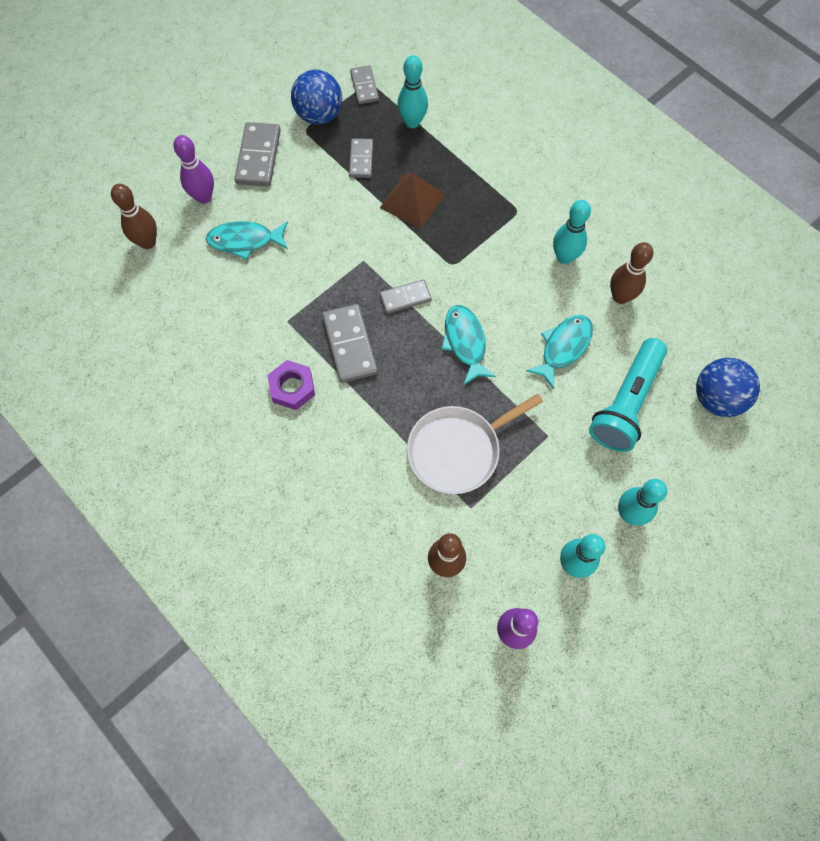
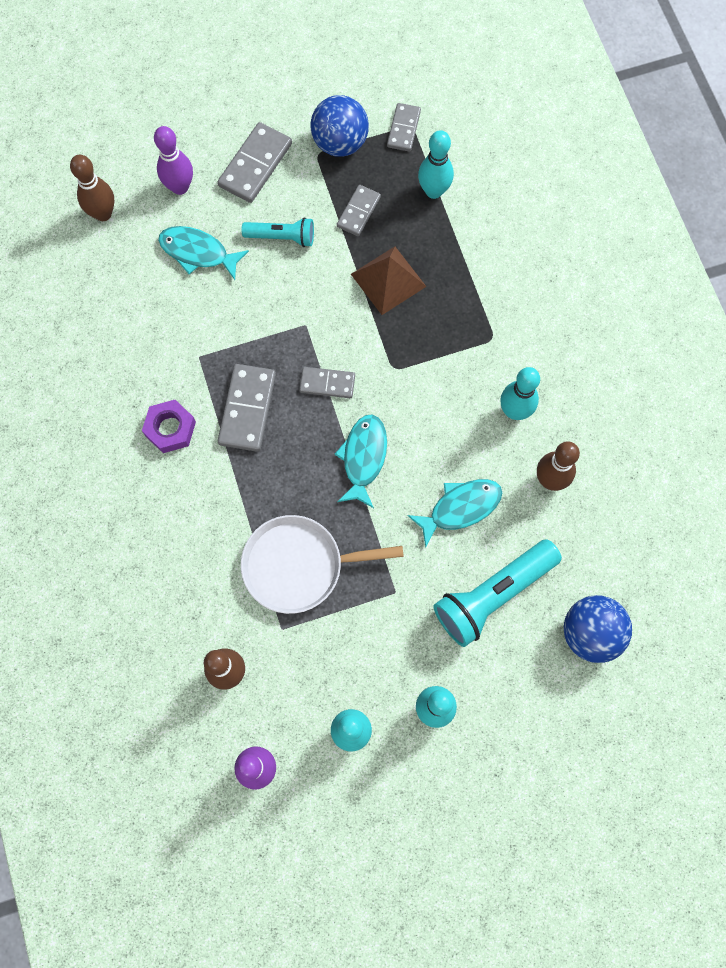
camera: 25 degrees right, 5 degrees up
(309, 202) = (282, 237): none -> turquoise flashlight

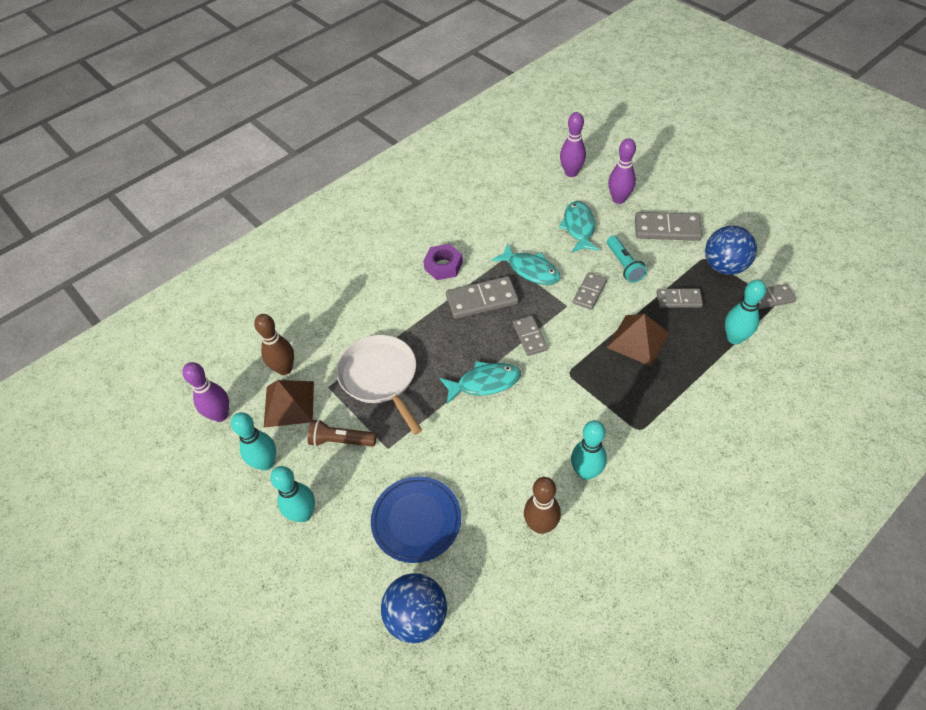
camera: 70 degrees right, 20 degrees down
(103, 213) = (571, 173): brown bowling pin -> purple bowling pin
(283, 681) = (289, 403): none -> brown pyramid
(300, 292) = (589, 292): none -> grey domino
(362, 639) = (341, 440): none -> brown flashlight
(460, 508) = (479, 465): turquoise fish -> turquoise fish (531, 270)
(492, 595) = (416, 520): turquoise flashlight -> blue plate

